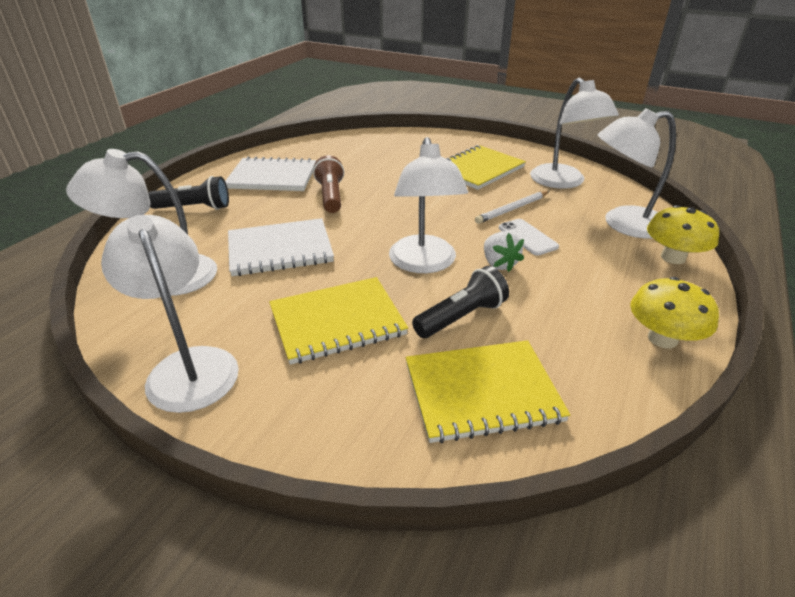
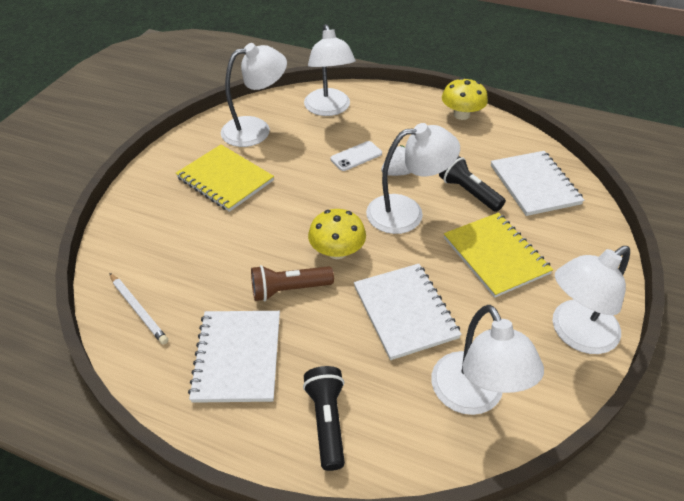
camera: 95 degrees left, 10 degrees up
(482, 392) = (534, 184): yellow notebook -> white notebook
(512, 209) = (309, 161): white pencil -> white pencil (138, 310)
(673, 257) = (372, 96): yellow mushroom -> yellow mushroom (337, 251)

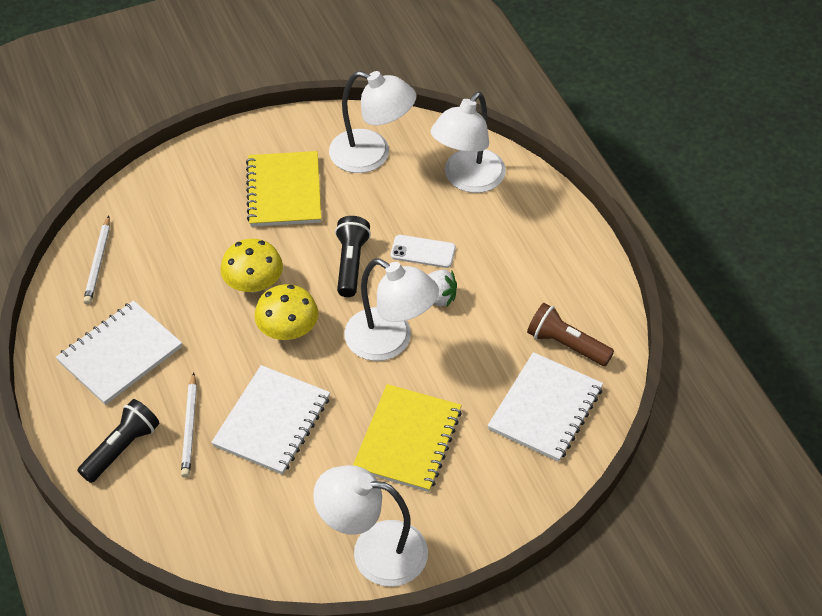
camera: 45 degrees right, 5 degrees up
(289, 289) = (213, 332): brown flashlight -> brown flashlight (566, 345)
(356, 362) = (190, 427): none -> white pencil
(461, 115) = (590, 282): yellow mushroom -> yellow mushroom (254, 283)
(468, 192) = (471, 366): black flashlight -> black flashlight (351, 263)
(473, 397) = (234, 521): white lamp -> none

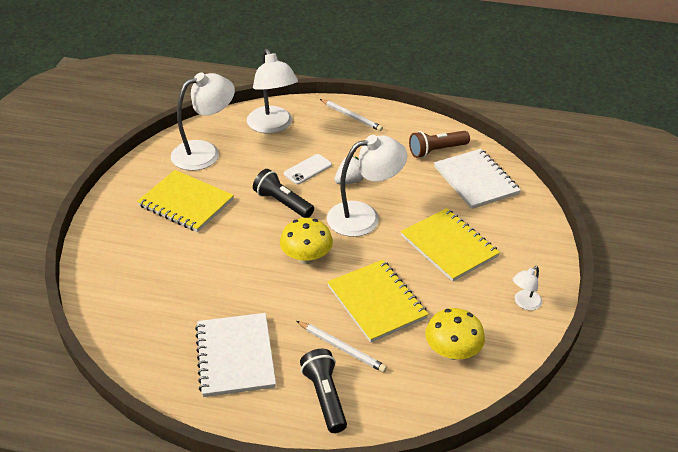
camera: 55 degrees left, 10 degrees down
(98, 262) = (133, 327): white pencil -> white pencil (351, 116)
(254, 283) = (248, 254): yellow mushroom -> yellow mushroom (452, 351)
(272, 422) = (377, 302): white notebook -> yellow notebook
(374, 551) = (524, 303): white lamp -> white lamp, size x0.48

